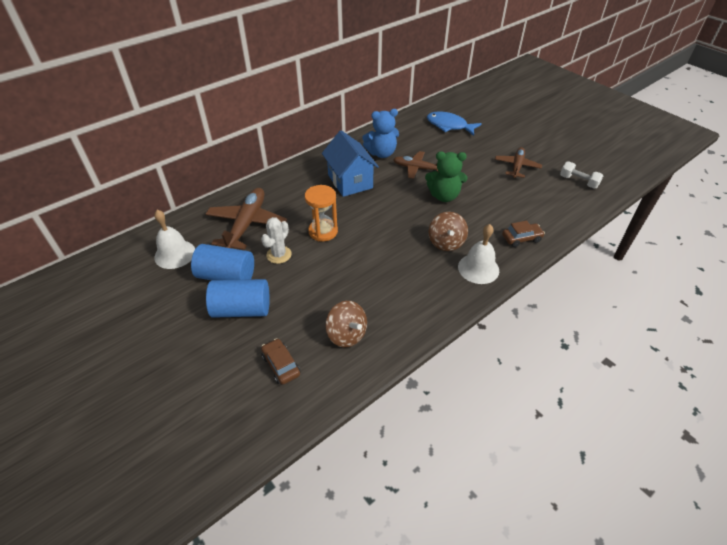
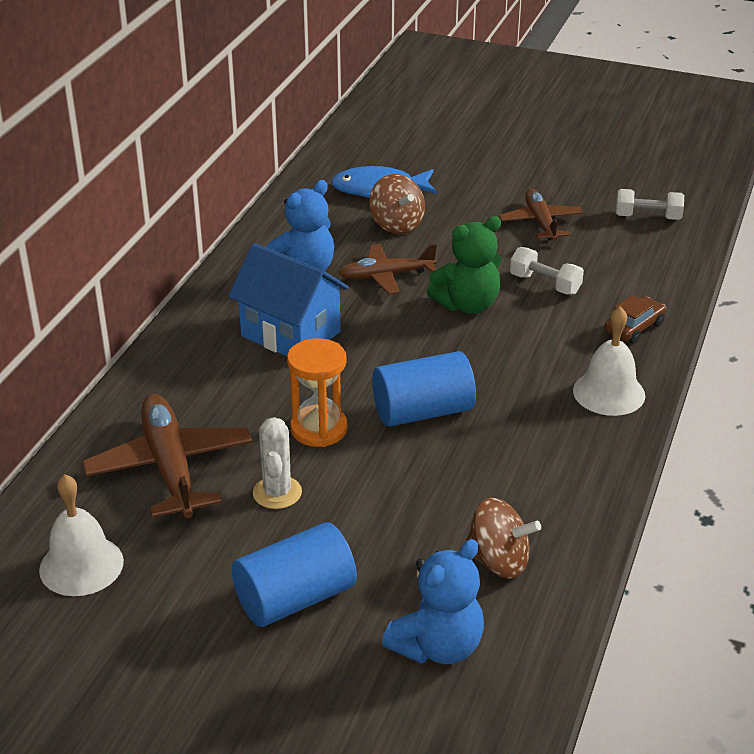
camera: 30 degrees left, 10 degrees down
(227, 276) = (217, 560): blue cylinder -> blue cylinder (423, 412)
(281, 365) = (438, 646): brown car -> blue teddy bear
(446, 242) = (531, 373): brown spinning top -> brown spinning top (396, 225)
(492, 199) = (545, 284): none -> white dumbbell

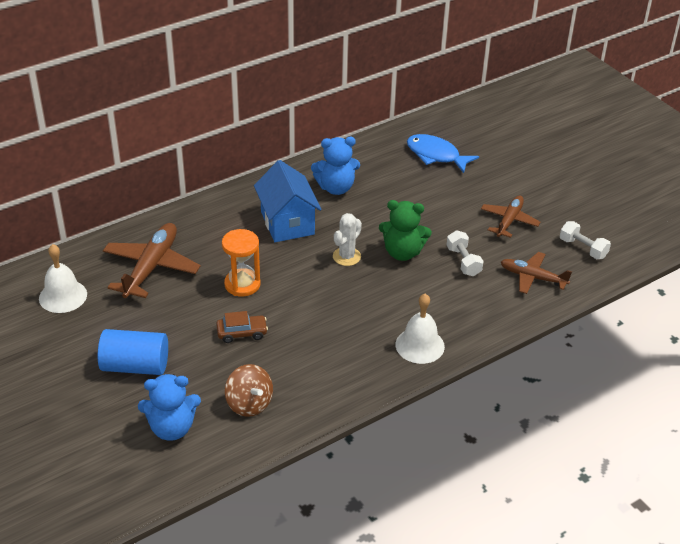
camera: 35 degrees right, 5 degrees up
(277, 493) = (185, 308): white cactus -> white cactus (346, 256)
(386, 276) = (377, 213): brown plane -> brown plane (533, 277)
(396, 225) = (420, 183): brown spinning top -> none
(423, 412) = (305, 303): blue cylinder -> none
(634, 328) = (483, 314): brown car -> brown car (242, 333)

